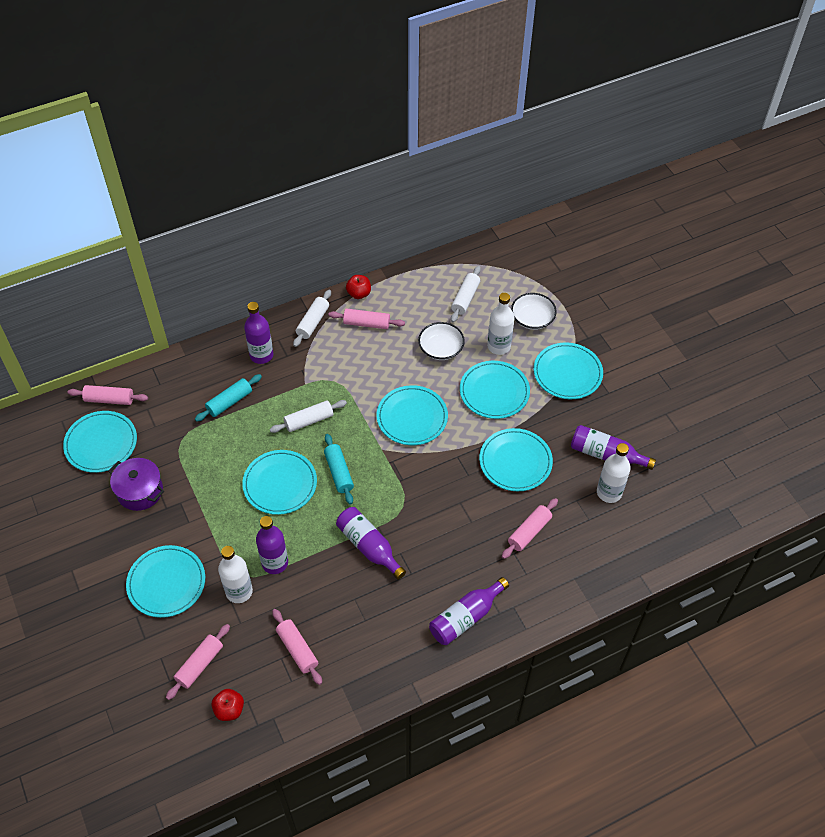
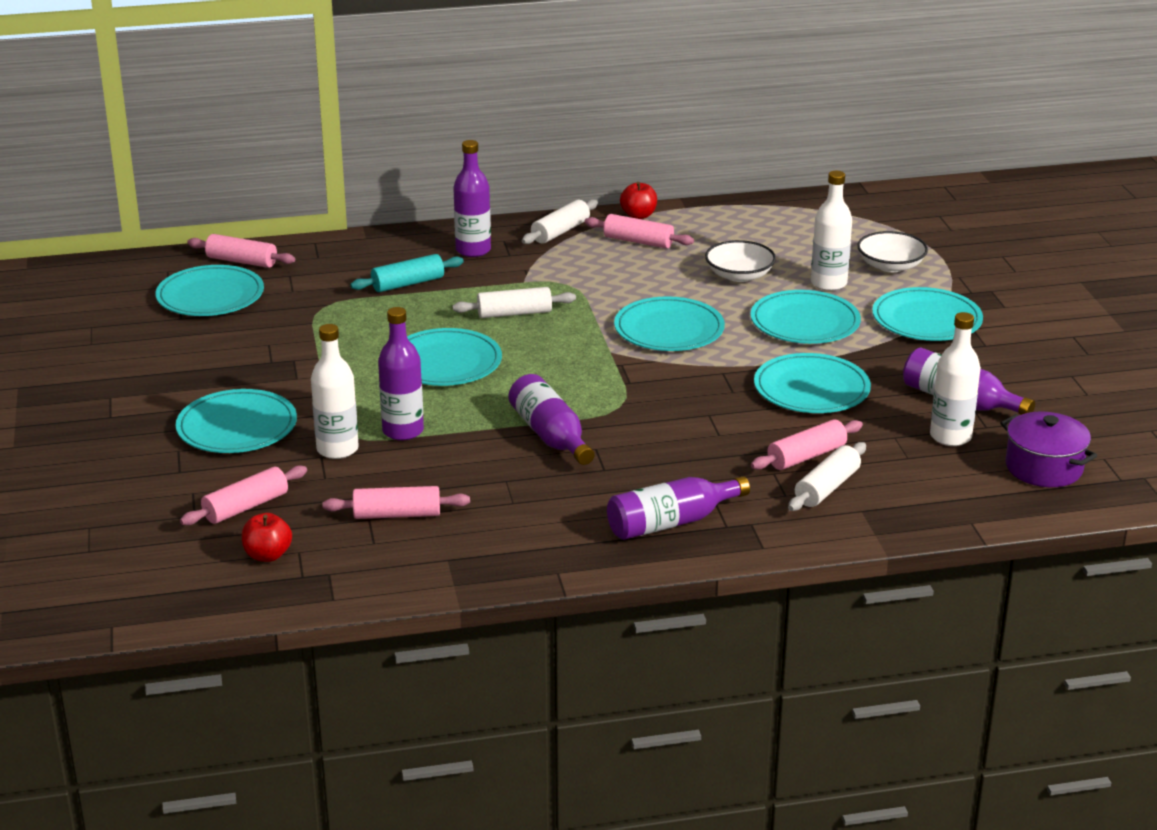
camera: 15 degrees right, 25 degrees down
(140, 491) = (242, 343): purple pot -> purple pot (1043, 468)
(297, 649) = (397, 515): pink rolling pin -> pink rolling pin turned 75 degrees counterclockwise
(339, 472) = (536, 364): turquoise rolling pin -> none
(465, 298) = (795, 237): white rolling pin -> white rolling pin (827, 488)

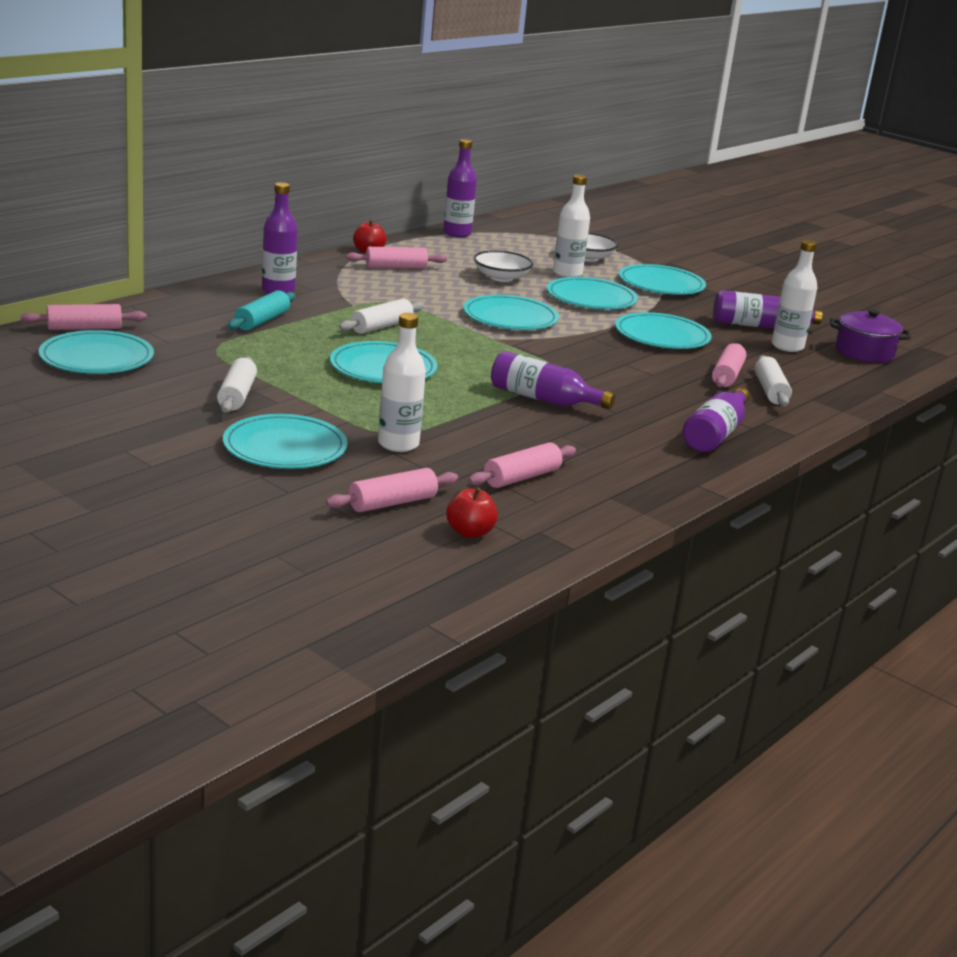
camera: 40 degrees left, 5 degrees down
(246, 507) = (392, 503): pink rolling pin -> pink rolling pin turned 45 degrees clockwise
(403, 431) = (429, 420): purple bottle -> purple bottle (457, 233)
(560, 232) = (327, 269): white rolling pin -> white rolling pin (237, 396)

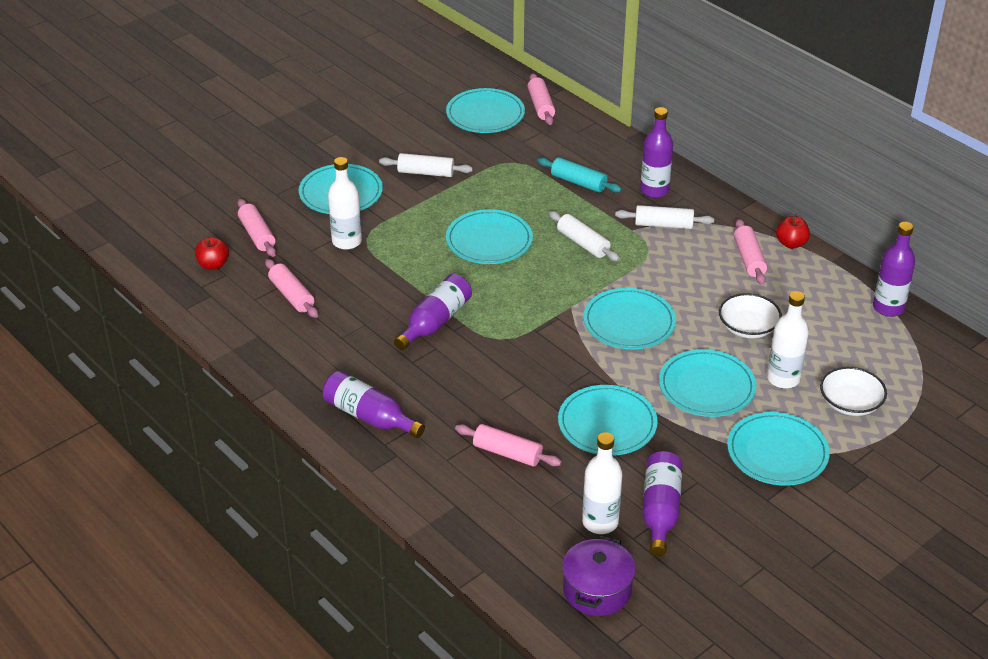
camera: 100 degrees right, 15 degrees up
(770, 391) = (472, 478): white rolling pin -> white rolling pin (663, 225)

